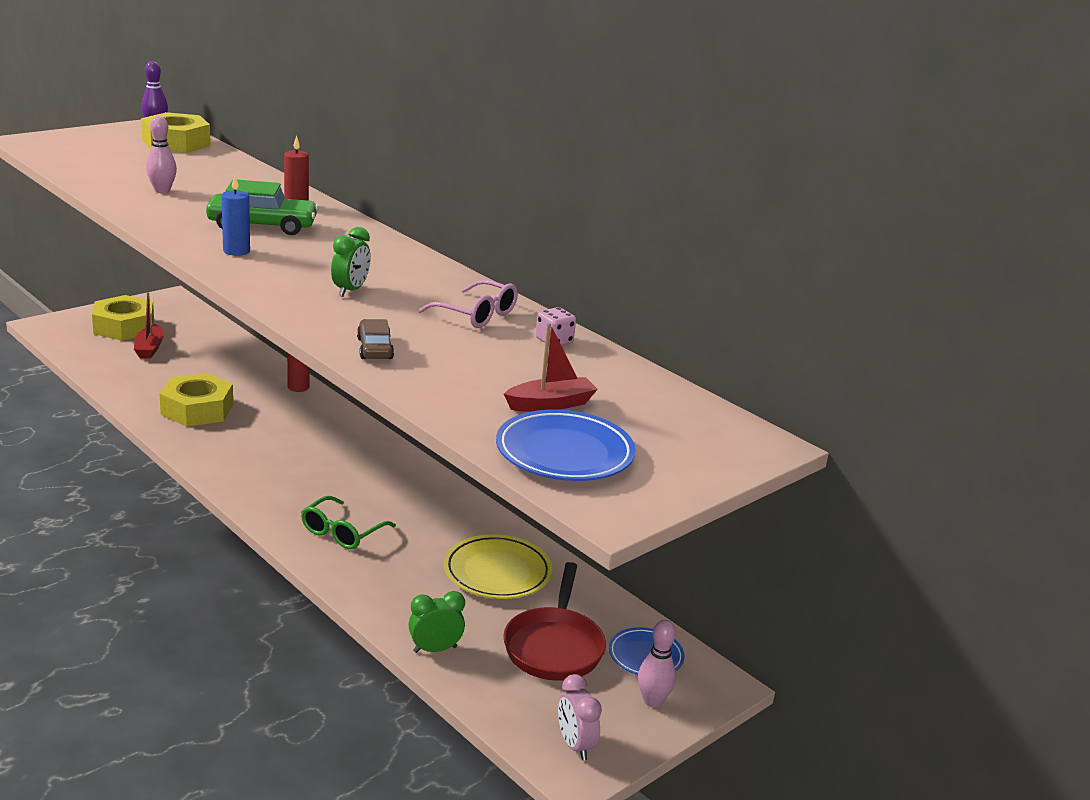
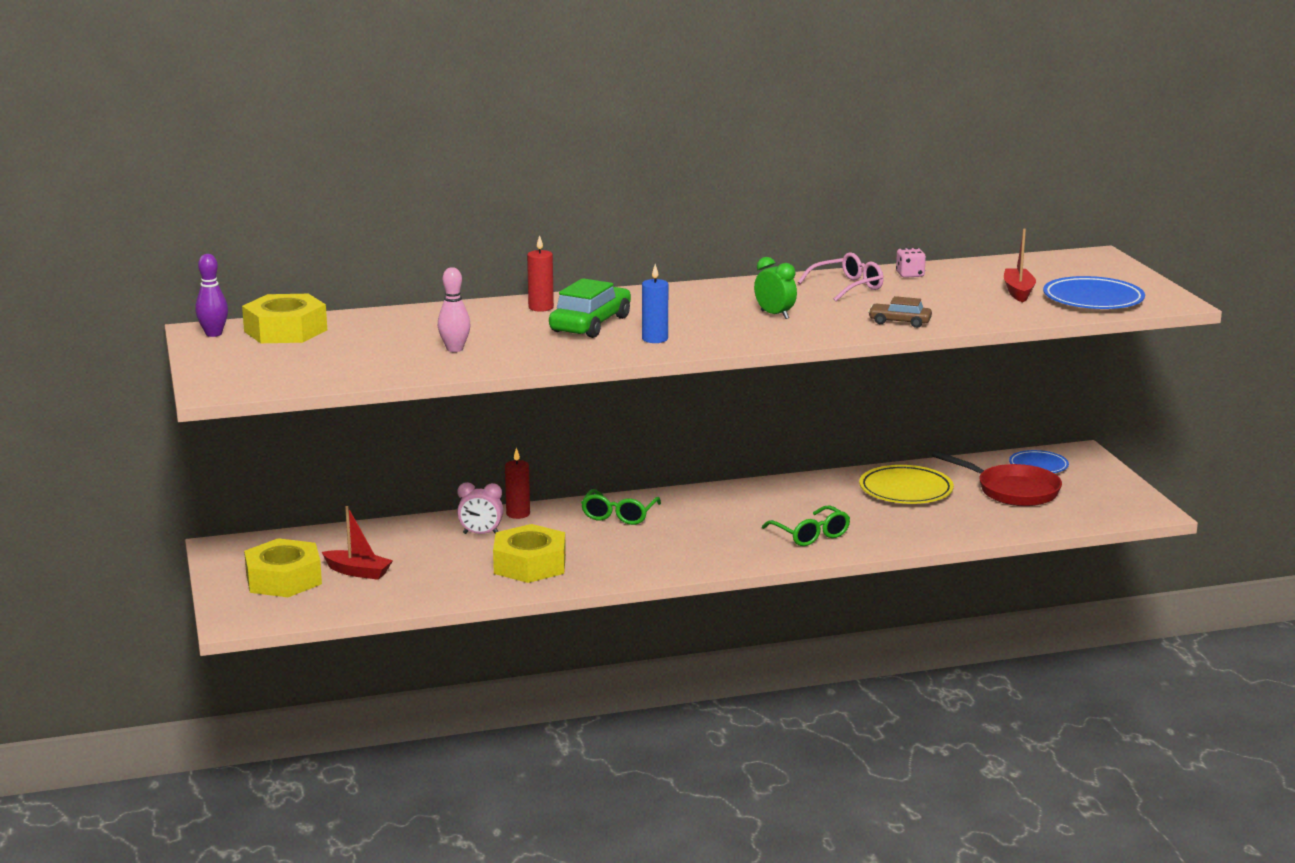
camera: 60 degrees left, 5 degrees down
(324, 430) = (619, 515): none -> green glasses
(435, 649) = (996, 529): green clock -> none
(575, 745) = (1126, 506): pink clock -> pink clock (481, 534)
(652, 701) = (1089, 475): pink bowling pin -> none

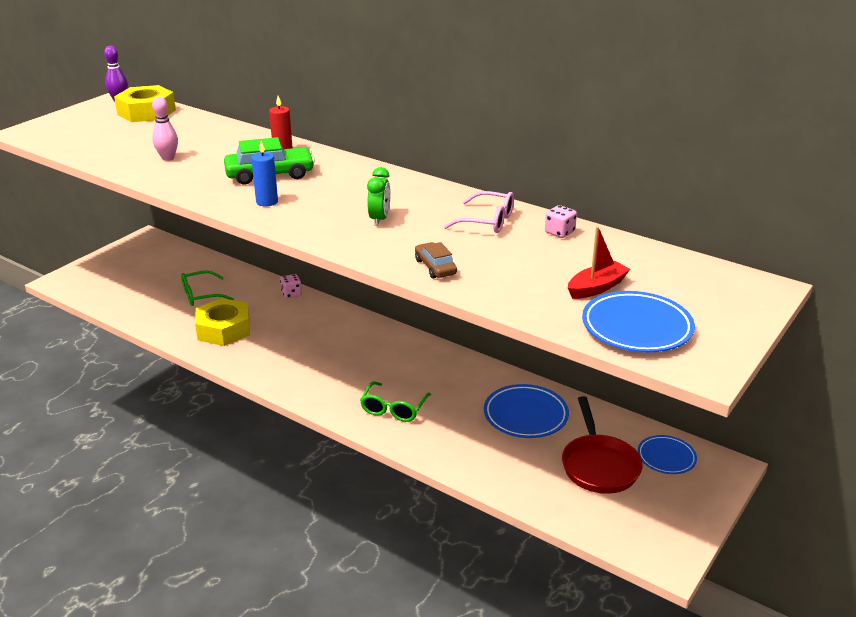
camera: 50 degrees right, 10 degrees up
(284, 579) = (124, 270): yellow nut -> none
(358, 572) = (155, 285): red boat -> none
(481, 534) = (249, 296): pink clock -> none
(518, 514) = (291, 294): red candle -> pink dice
(619, 515) = (332, 326): green glasses -> green glasses (201, 295)
(905, 490) = (525, 415): yellow plate -> blue plate

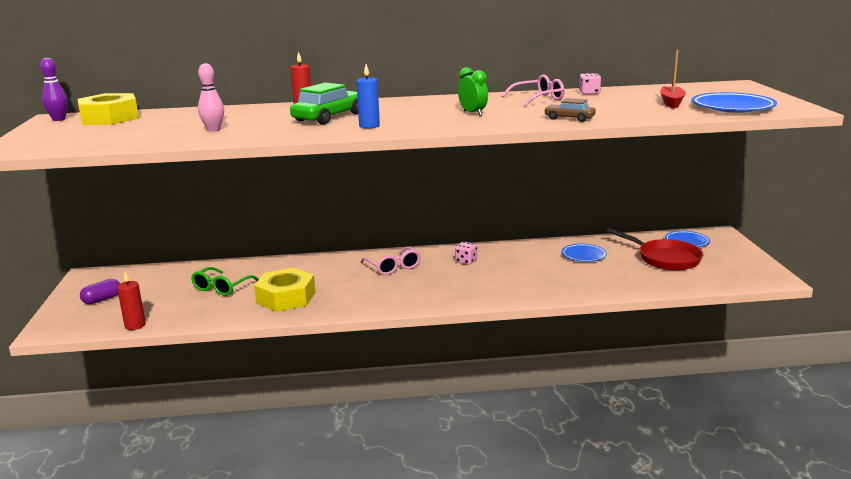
camera: 40 degrees left, 10 degrees down
(104, 304) = (135, 325): none -> red candle
(122, 268) = (102, 299): none -> purple capsule
(291, 294) = (300, 261): pink dice -> pink dice (466, 261)
(344, 339) = (393, 267): none -> pink glasses
(393, 409) = (502, 285): green glasses -> none
(525, 415) = (583, 255): blue plate -> blue plate, size x0.65

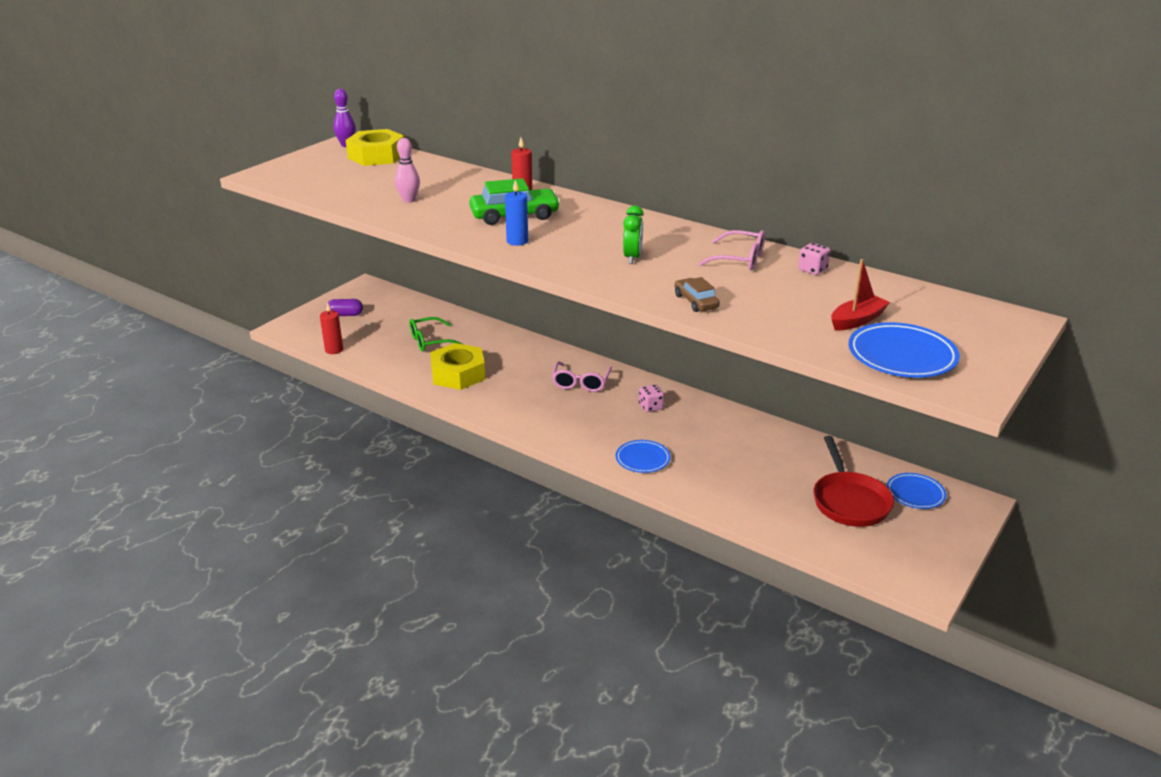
camera: 40 degrees right, 10 degrees up
(583, 255) = (771, 455): blue plate -> blue plate (642, 459)

